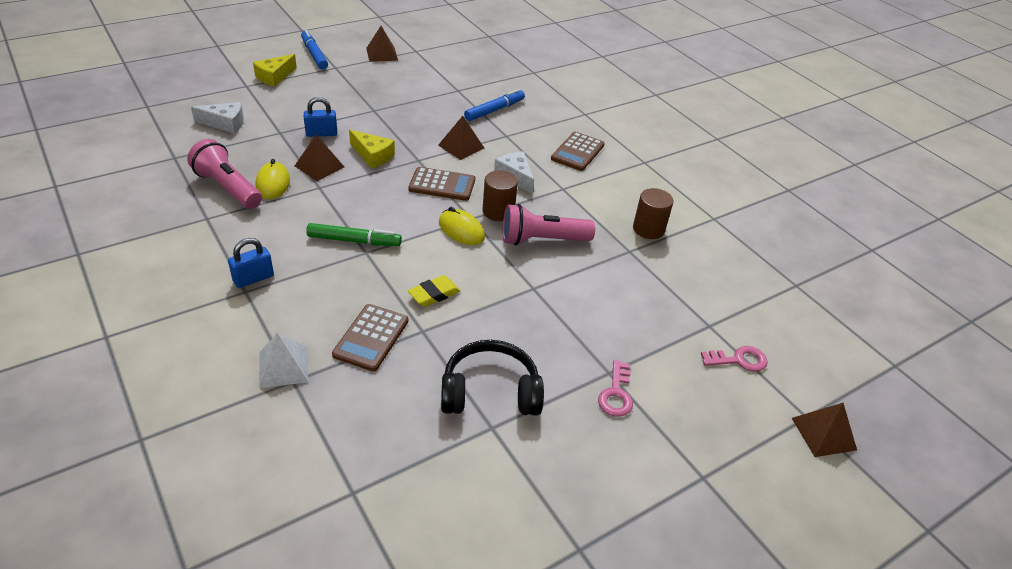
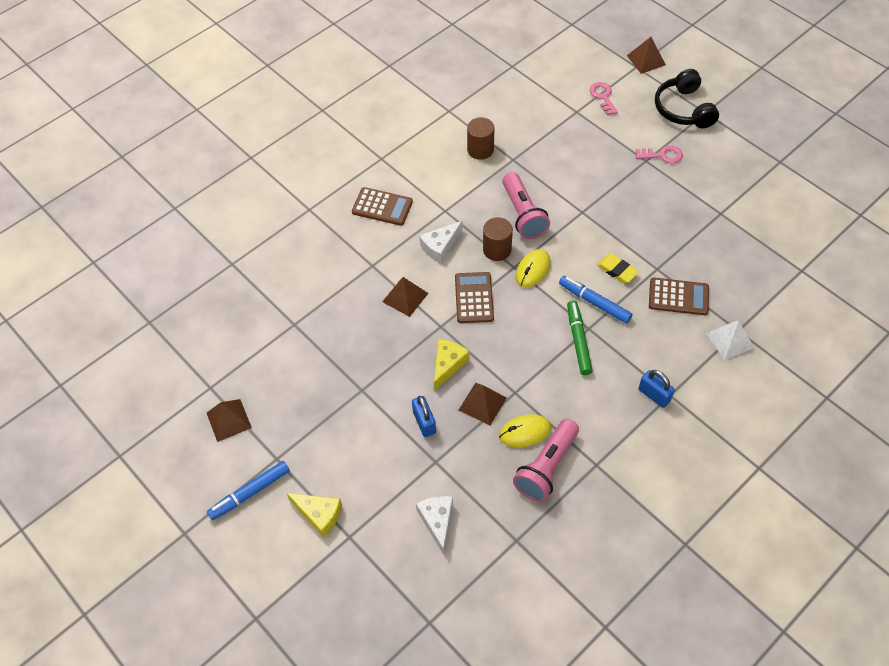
camera: 95 degrees left, 15 degrees up
(490, 392) = (693, 219): black headphones -> black headphones (683, 109)
(494, 110) = (326, 283): blue marker -> blue marker (594, 302)

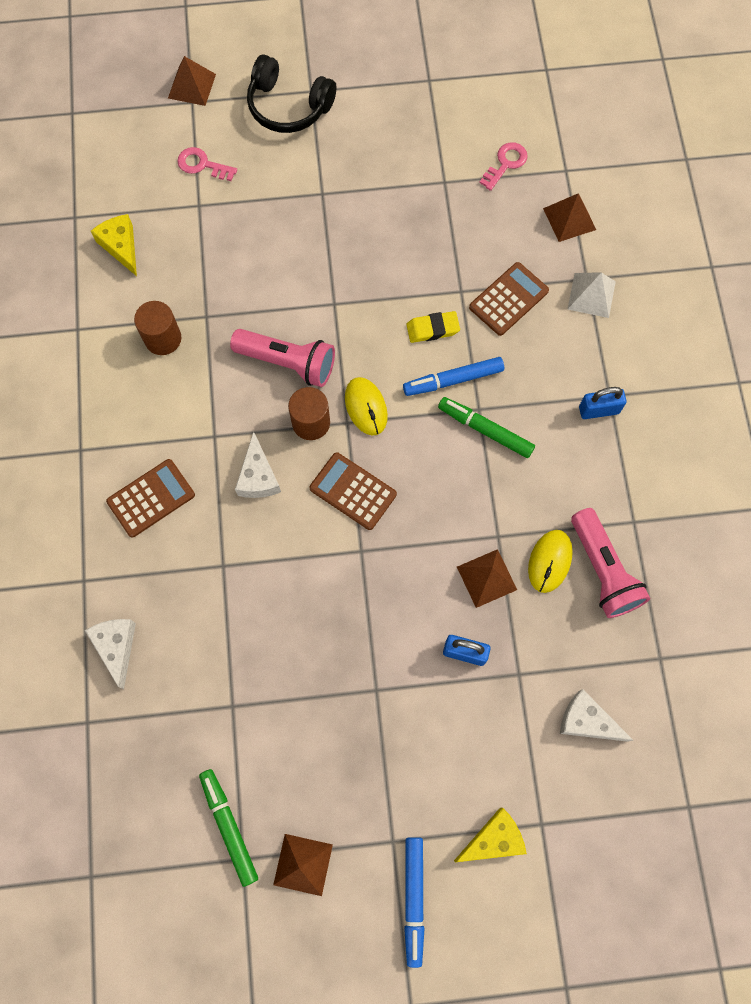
camera: 55 degrees left, 15 degrees up
(224, 368) = (229, 826): none -> green marker
(284, 248) = (116, 647): none -> white cheese
(405, 297) = (294, 561): brown pyramid -> brown pyramid (569, 219)
(448, 365) = (414, 578): yellow cheese -> yellow cheese (121, 246)
(662, 155) = (329, 173): pink key -> pink key (505, 164)

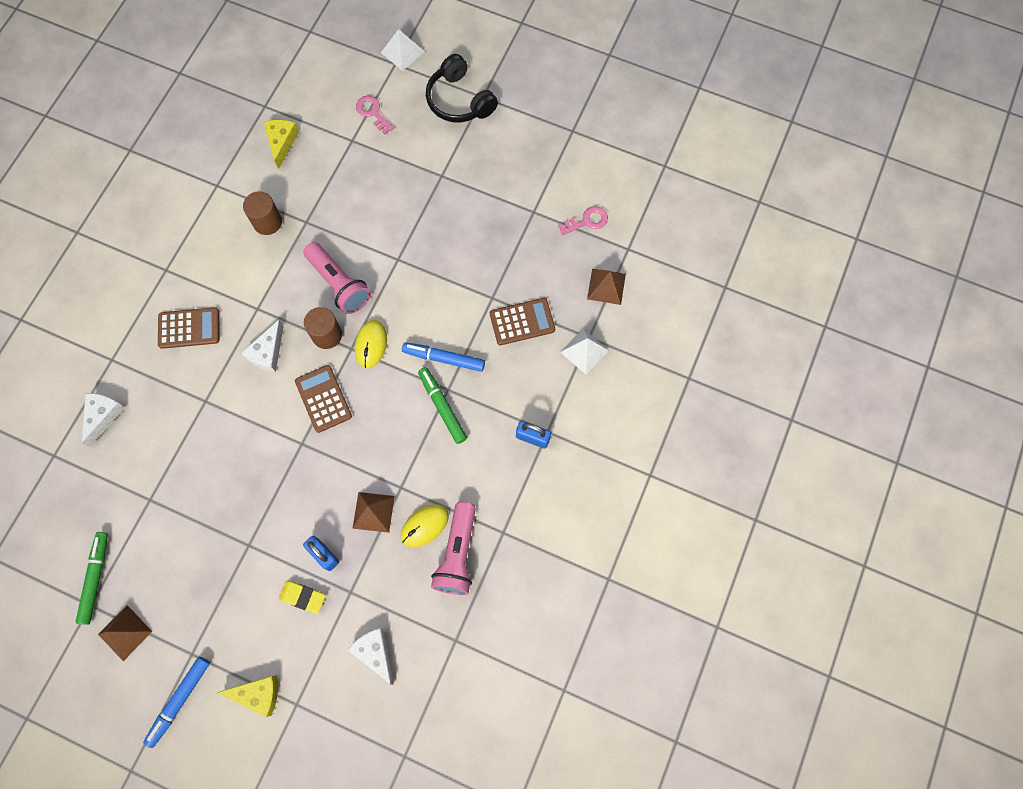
camera: 30 degrees right, 0 degrees up
(191, 86) = (402, 52): brown pyramid -> white pyramid
(432, 329) = (454, 314): yellow eraser -> yellow eraser (303, 597)

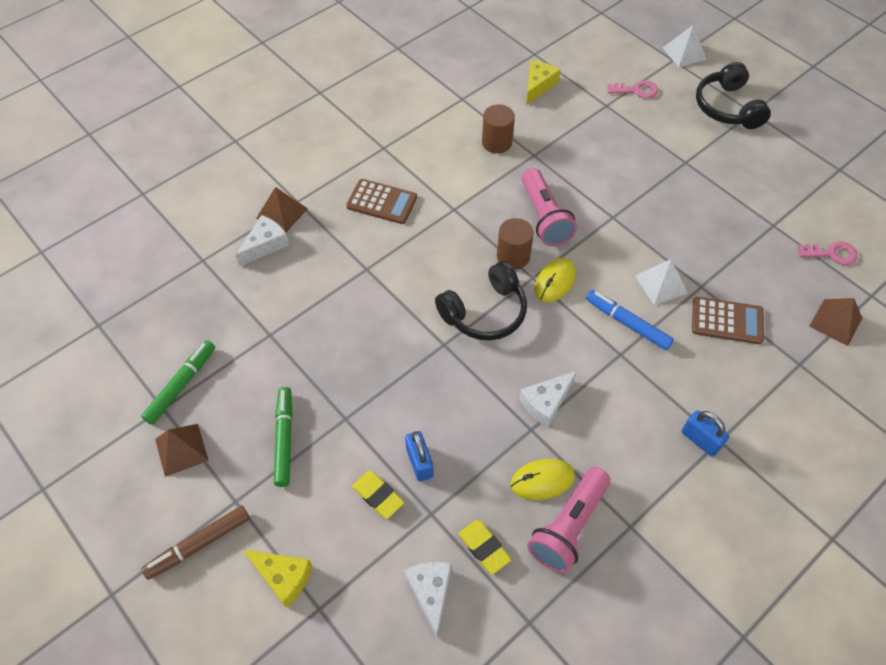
camera: 25 degrees right, 15 degrees down
(179, 701) = (199, 545): blue marker -> brown marker
(267, 352) = (447, 250): white cheese -> white cheese (546, 402)
(323, 399) = (485, 312): brown calculator -> black headphones
(373, 113) = (636, 90): pink key -> pink key turned 105 degrees clockwise
(373, 512) = (491, 442): brown pyramid -> brown pyramid (282, 213)
(401, 600) = (484, 548): none -> yellow eraser
(442, 407) = (608, 368): green marker -> green marker (284, 439)
(584, 351) = (790, 376): white pyramid -> white pyramid (661, 284)

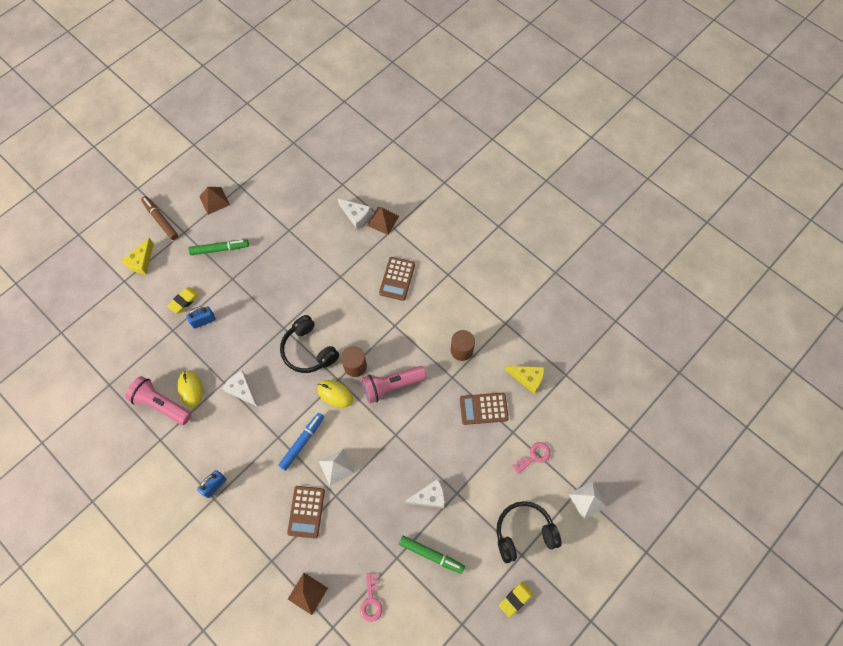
camera: 85 degrees right, 10 degrees up
(181, 385) = (254, 192): green marker -> green marker (431, 555)
(430, 593) = (128, 333): white cheese -> white cheese (429, 497)
(484, 548) = (151, 359): yellow eraser -> yellow eraser (515, 599)
(577, 128) = (483, 408): none -> brown calculator
(636, 90) = (534, 456): pink key -> pink key turned 120 degrees counterclockwise

